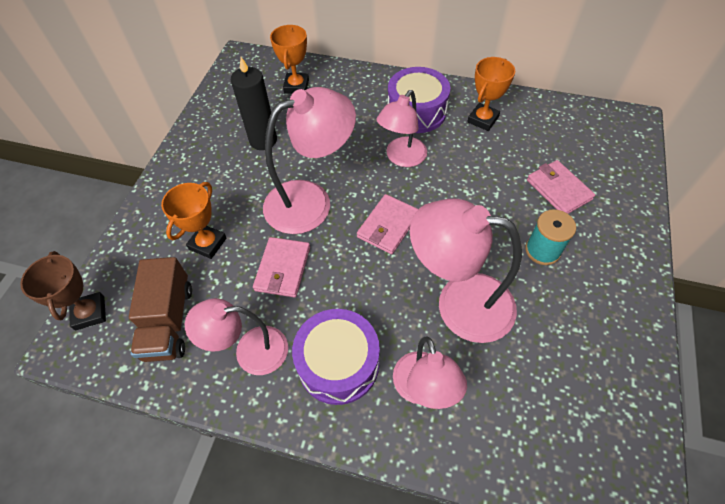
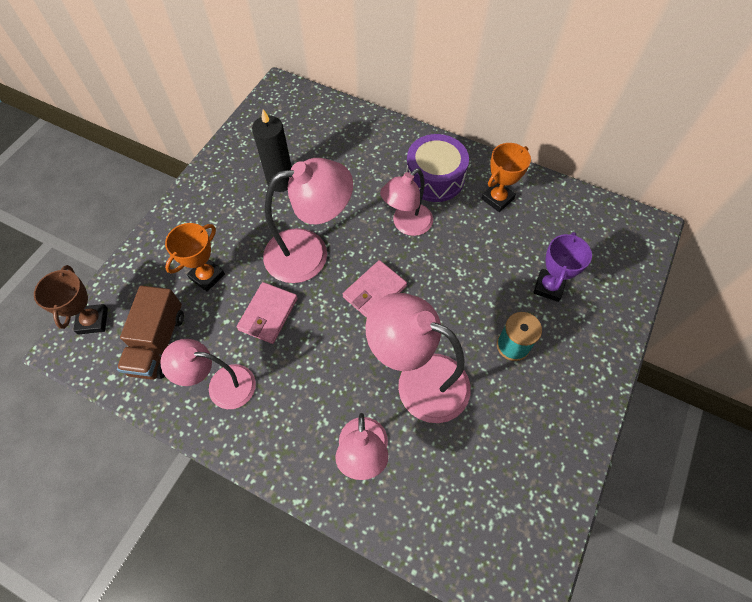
camera: 10 degrees right, 5 degrees up
(296, 86) = (325, 129): orange trophy -> none
(338, 363) = (295, 413): purple drum -> none
(558, 189) = (548, 287): pink wallet -> purple trophy

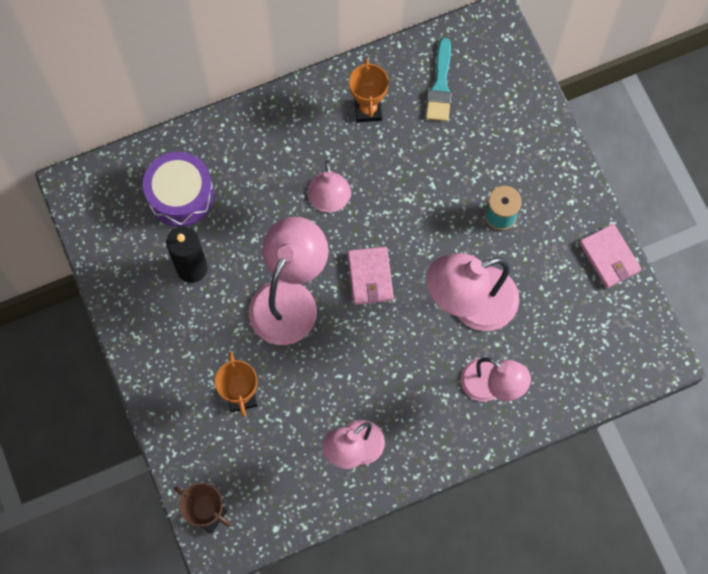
camera: 50 degrees left, 10 degrees up
(158, 343) = (274, 474): brown truck -> none
(268, 314) = (320, 373): pink wallet -> pink wallet (609, 257)
(434, 178) = (303, 140): purple drum -> purple drum (180, 195)
(548, 287) = (478, 146): purple trophy -> none
(565, 228) = (440, 85): none -> turquoise brush

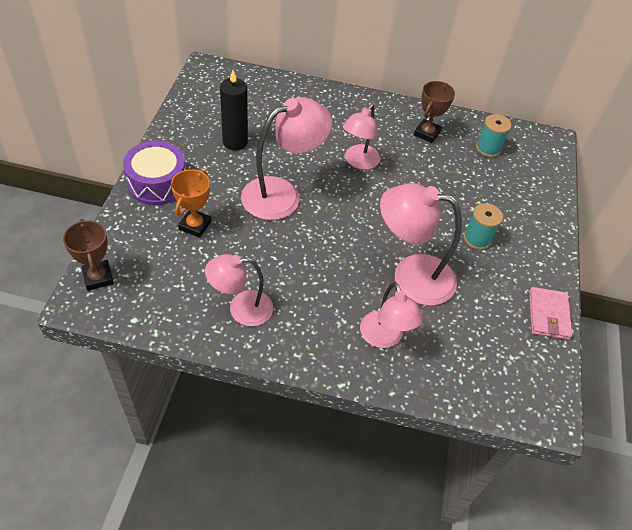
camera: 30 degrees right, 20 degrees down
(180, 195) = (265, 105): purple drum -> purple drum (157, 183)
(368, 109) = (426, 133): orange trophy -> brown trophy
(370, 277) = (350, 216): pink wallet -> none
(440, 85) = (488, 148): turquoise brush -> turquoise spool

